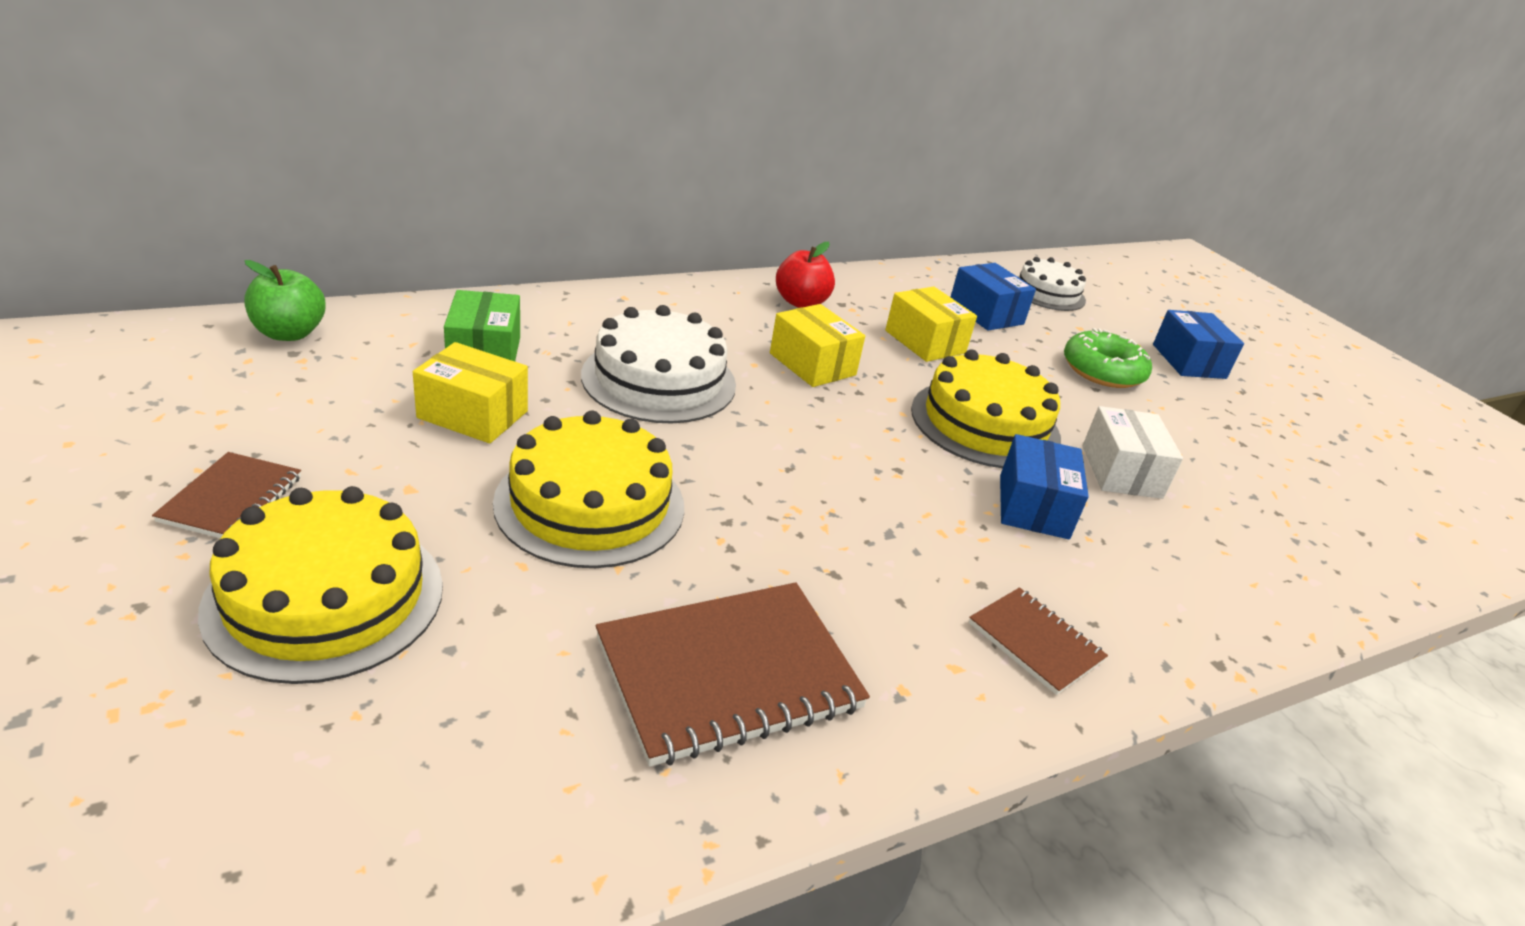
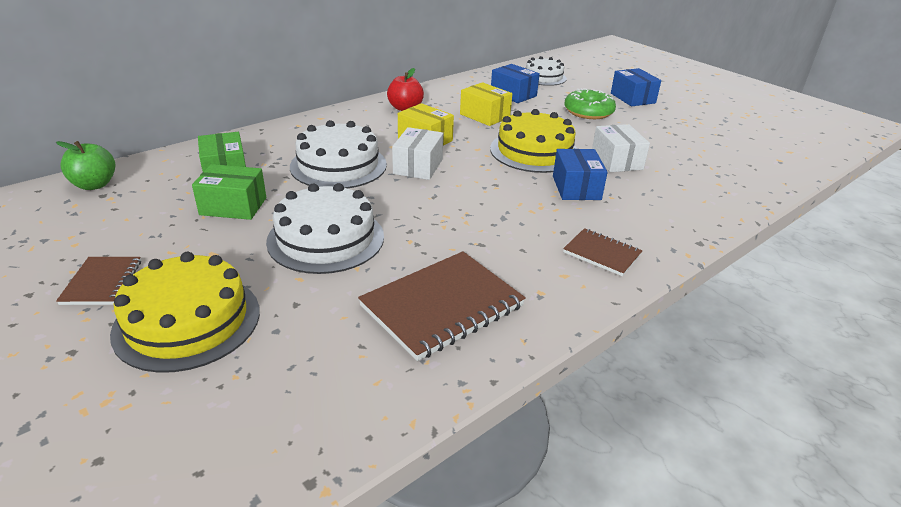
camera: 10 degrees left, 0 degrees up
(473, 414) = (233, 206): yellow box -> green box
(590, 504) = (326, 238): yellow cake -> white cake
(783, 409) = (418, 166): none -> white box

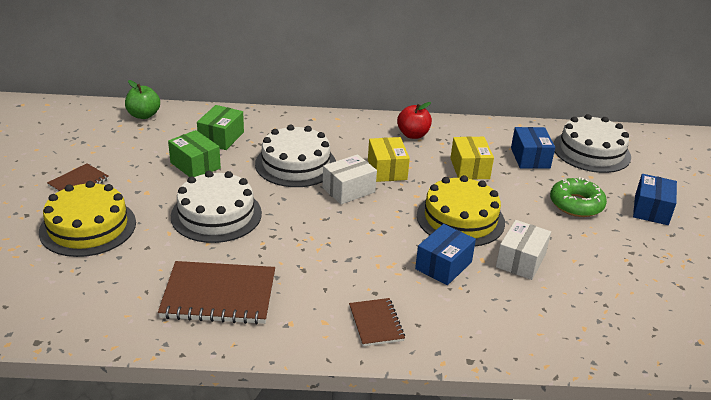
camera: 40 degrees right, 0 degrees up
(543, 77) = (591, 151): white cake -> white cake, size x1.53

